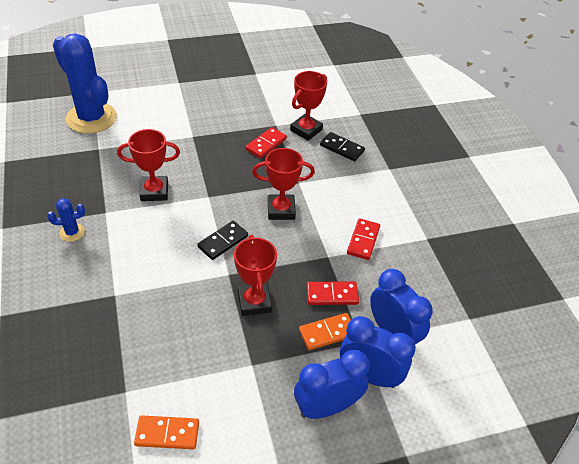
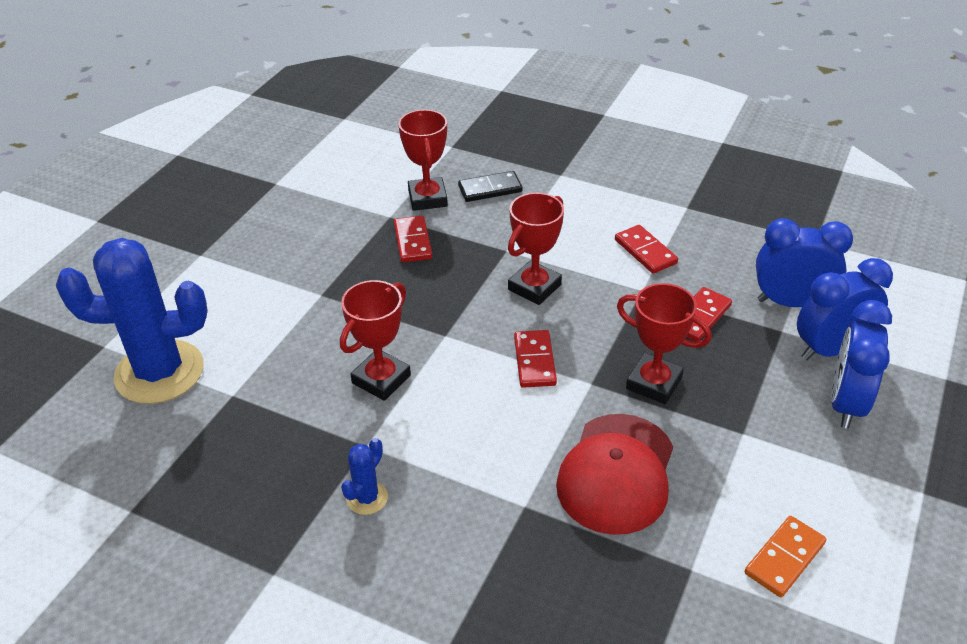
camera: 45 degrees left, 5 degrees down
(169, 321) = (616, 473): none -> red cap
(223, 241) = (534, 361): black domino -> red domino
(327, 333) = (749, 349): orange domino -> none

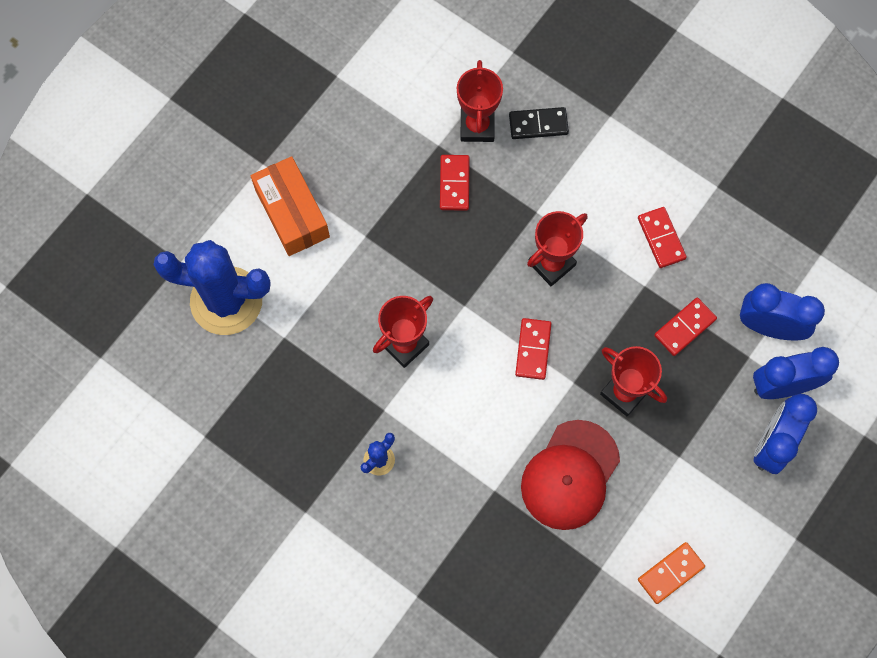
camera: 10 degrees right, 30 degrees up
(235, 287) = (292, 213): none -> orange box

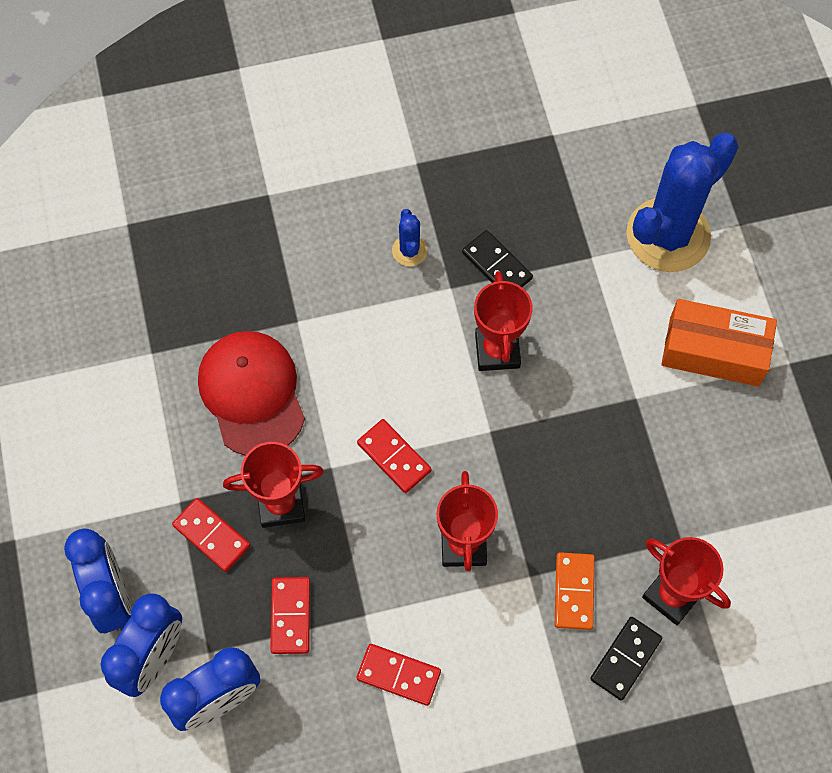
camera: 130 degrees right, 5 degrees down
(342, 393) = (497, 265): none -> black domino
(454, 184) = (625, 522): red domino -> red domino (211, 536)
(670, 573) = (92, 406): orange domino -> orange domino (574, 592)

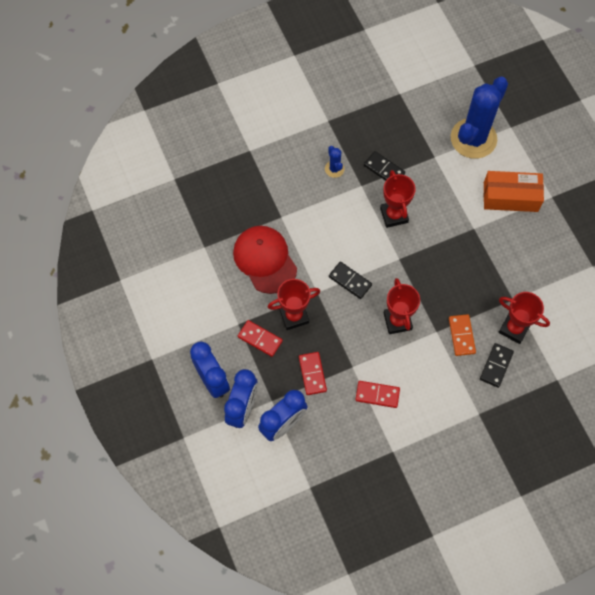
camera: 10 degrees left, 0 degrees up
(394, 457) = (350, 281): red domino -> black domino

